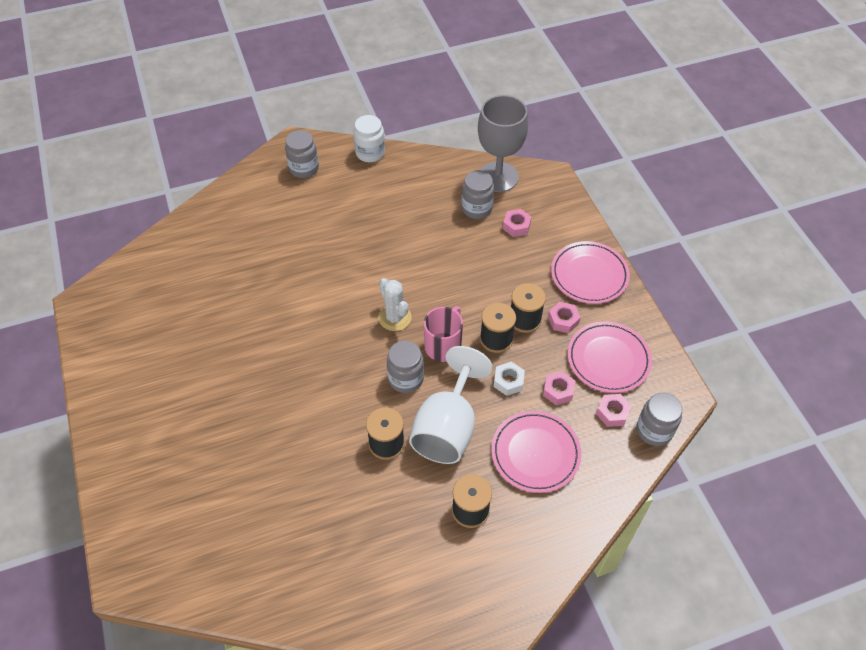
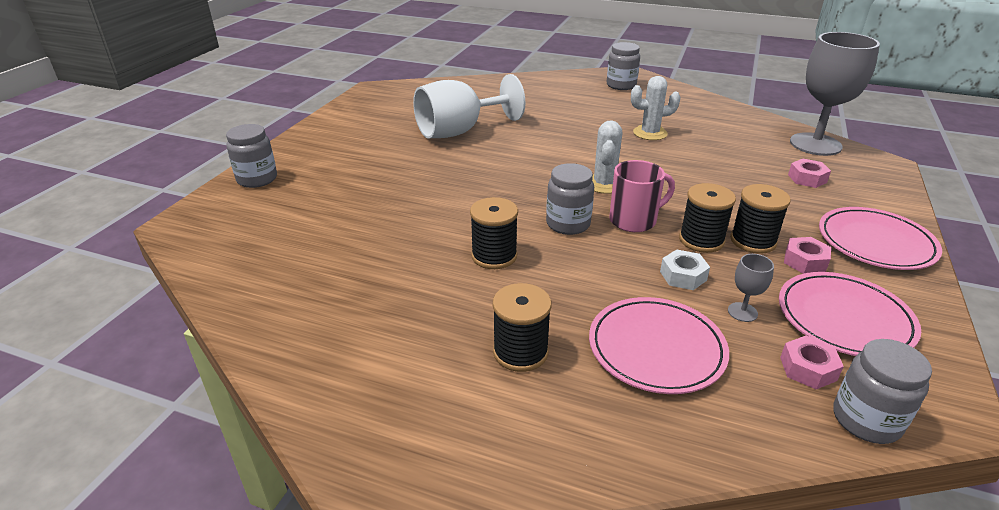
camera: 40 degrees right, 20 degrees down
(370, 153) = (691, 95): white jar -> none
(378, 230) = (650, 133): none -> white cactus
(447, 427) = (571, 276): white goblet -> white goblet (459, 131)
(476, 208) = (769, 154): grey jar -> grey jar (257, 179)
(558, 391) = (742, 312): pink nut -> grey goblet

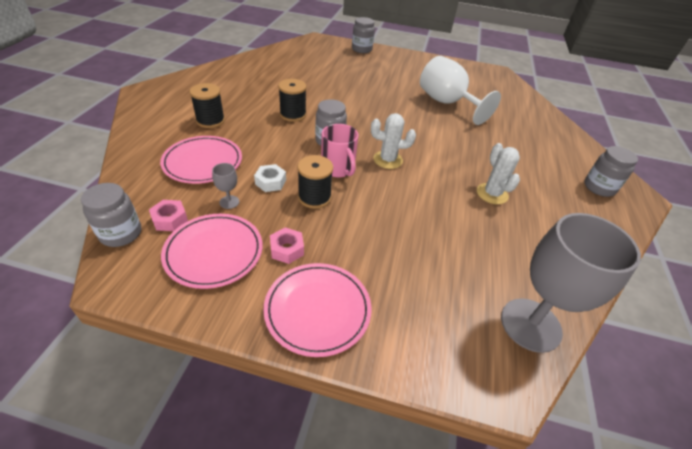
camera: 80 degrees right, 10 degrees up
(753, 241) = (315, 225): black spool -> none
(807, 178) = (436, 291): pink nut -> none

